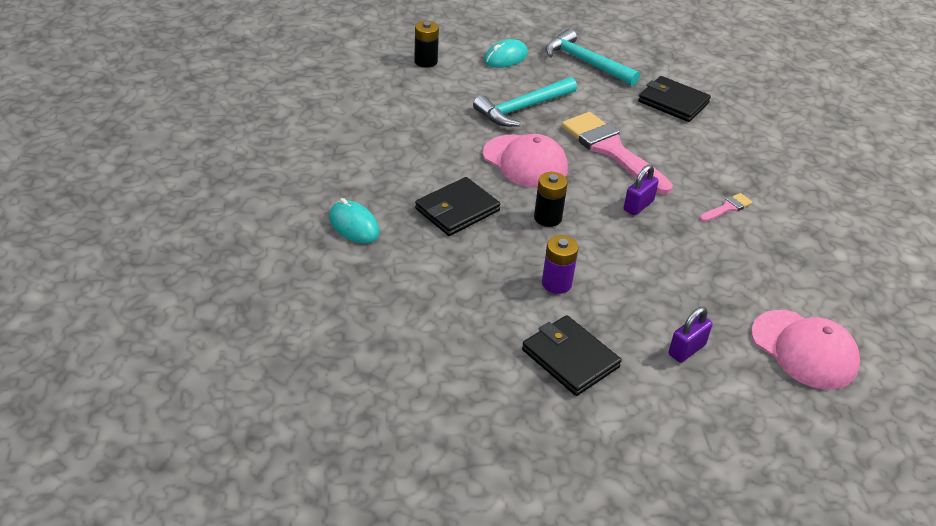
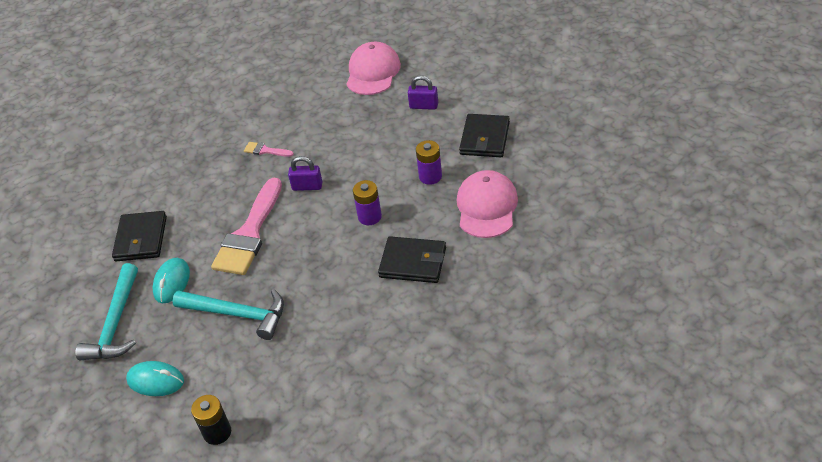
camera: 120 degrees left, 5 degrees up
(354, 225) = (493, 300): turquoise mouse -> turquoise mouse (172, 282)
(525, 161) = (314, 266): pink cap -> pink cap (486, 207)
(547, 218) = (369, 217): black battery -> purple battery

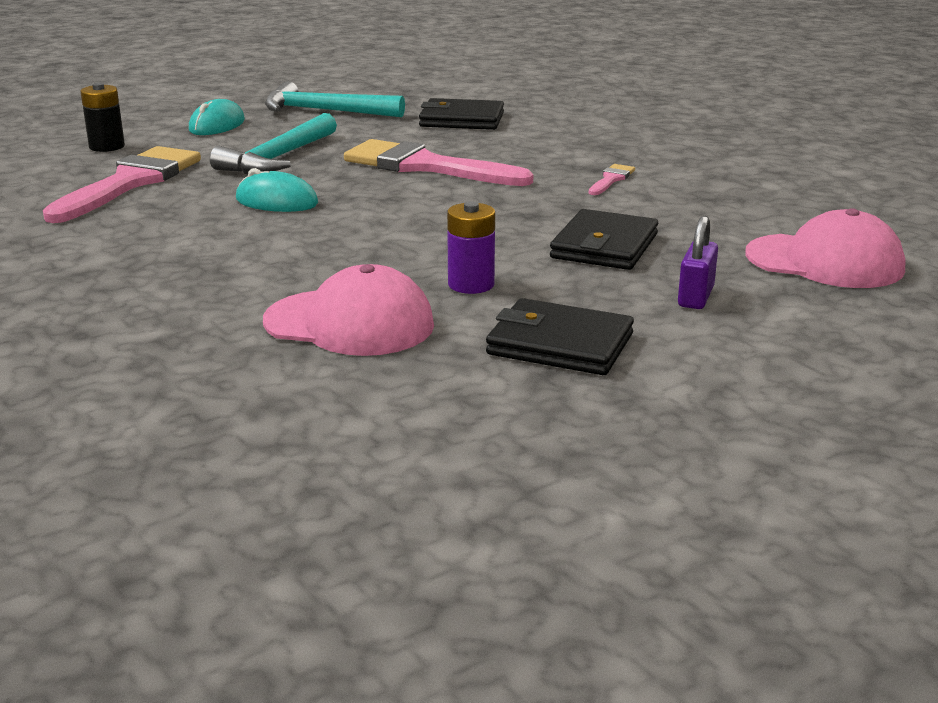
camera: 95 degrees right, 20 degrees down
(172, 282) = (368, 131): turquoise mouse -> turquoise mouse (276, 201)
(301, 379) = (130, 182): none -> pink brush
(307, 186) = (506, 200): purple padlock -> none
(369, 217) = (401, 234): purple battery -> none
(413, 262) = (268, 255): black wallet -> black wallet (604, 246)

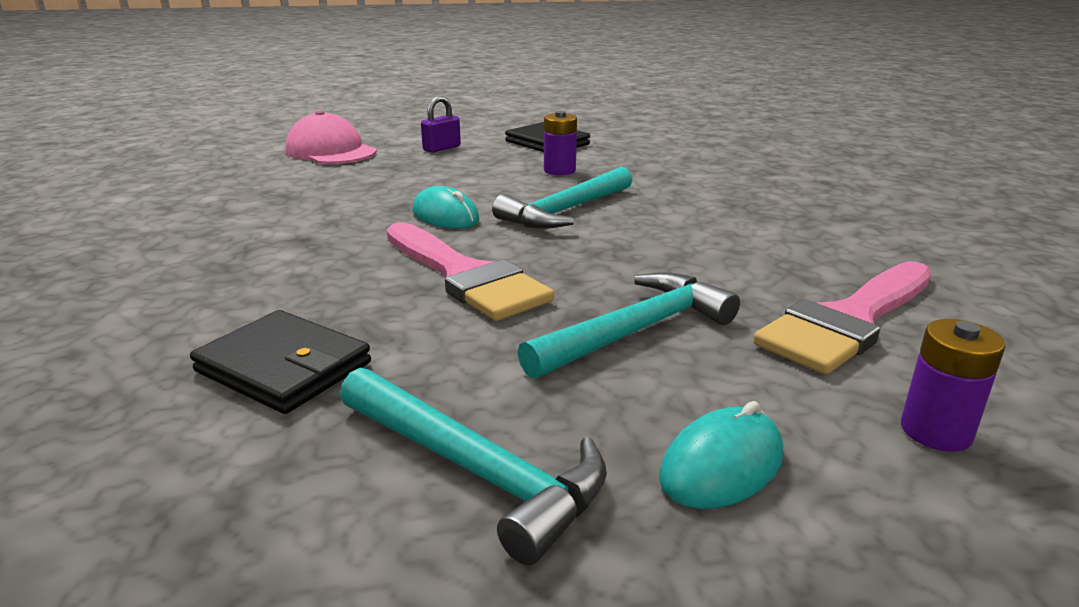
camera: 155 degrees left, 0 degrees up
(107, 147) = (936, 431): black battery -> purple battery
(276, 201) = (665, 258): turquoise mouse -> turquoise mouse (445, 216)
(349, 323) = (652, 164): pink cap -> none
(403, 229) = (566, 211): none -> turquoise hammer
(604, 246) = (438, 177): black wallet -> none
(611, 179) = (317, 225): pink brush -> none

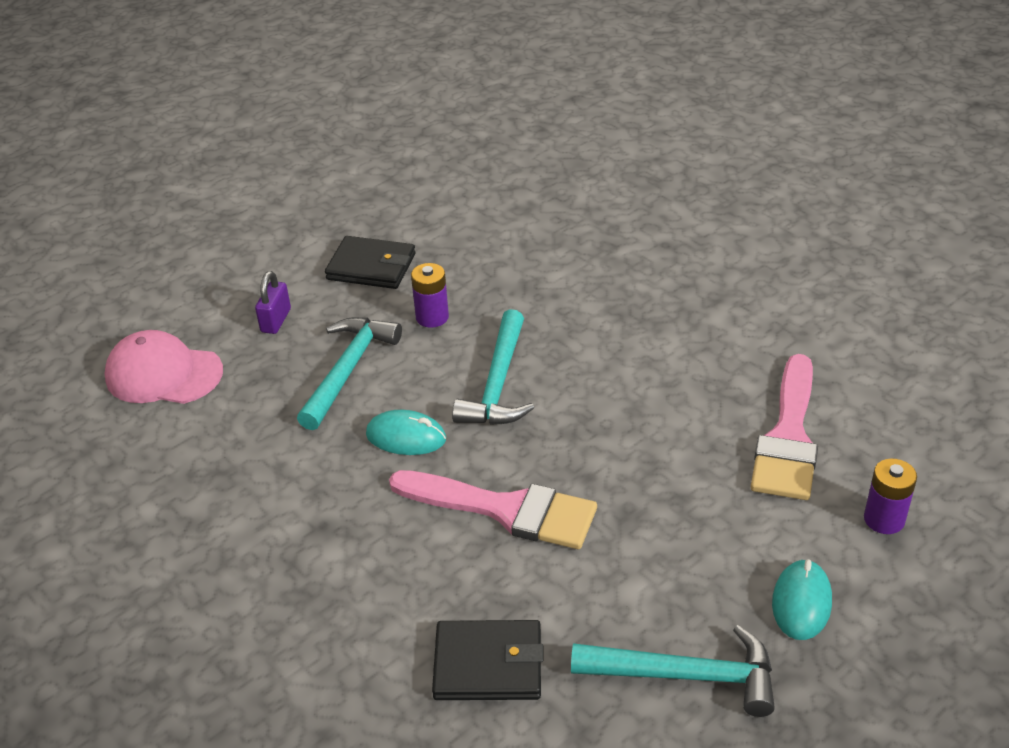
camera: 30 degrees left, 15 degrees up
(635, 331) = (673, 512): turquoise hammer -> turquoise hammer (348, 370)

